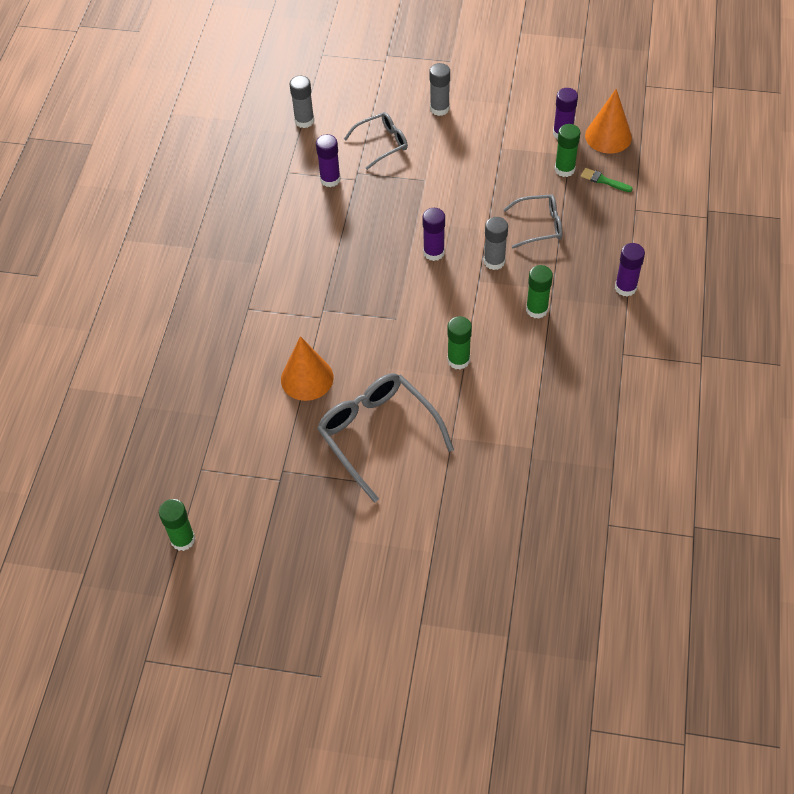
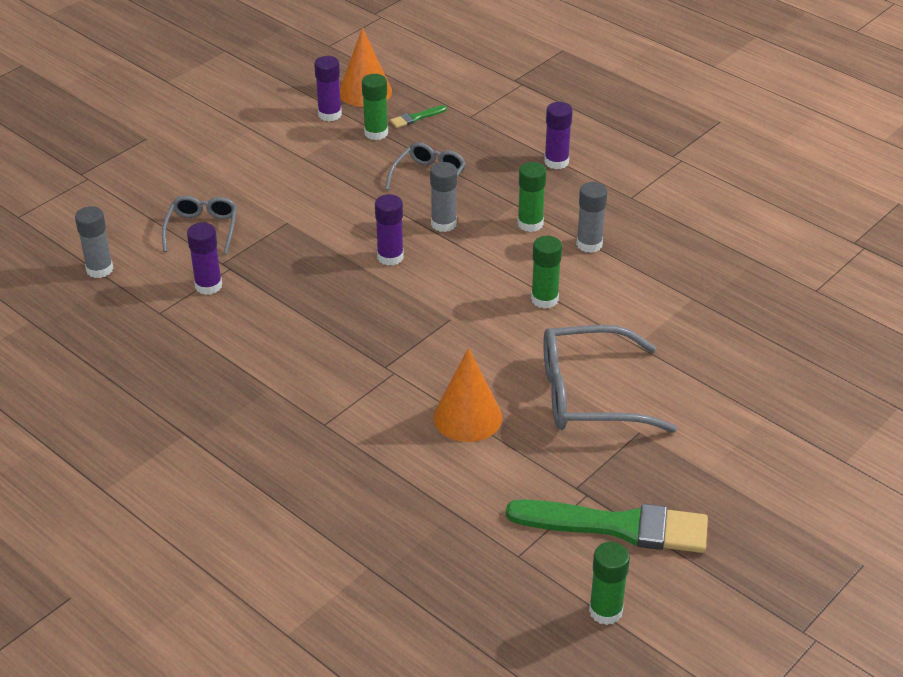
camera: 60 degrees left, 15 degrees down
(262, 511) = (618, 526): none -> green brush
(439, 108) = (202, 172): grey glue stick -> grey glue stick (589, 244)

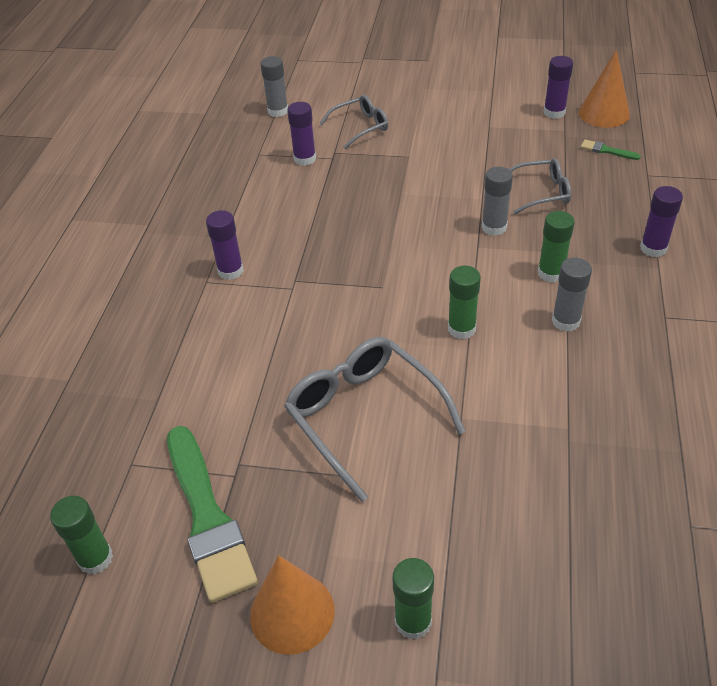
camera: 60 degrees right, 5 degrees up
(376, 133) = (561, 142): green glue stick -> green glue stick (413, 621)
(390, 257) = (423, 221): purple glue stick -> purple glue stick (230, 271)
(467, 417) = (274, 353): orange cone -> orange cone (292, 612)

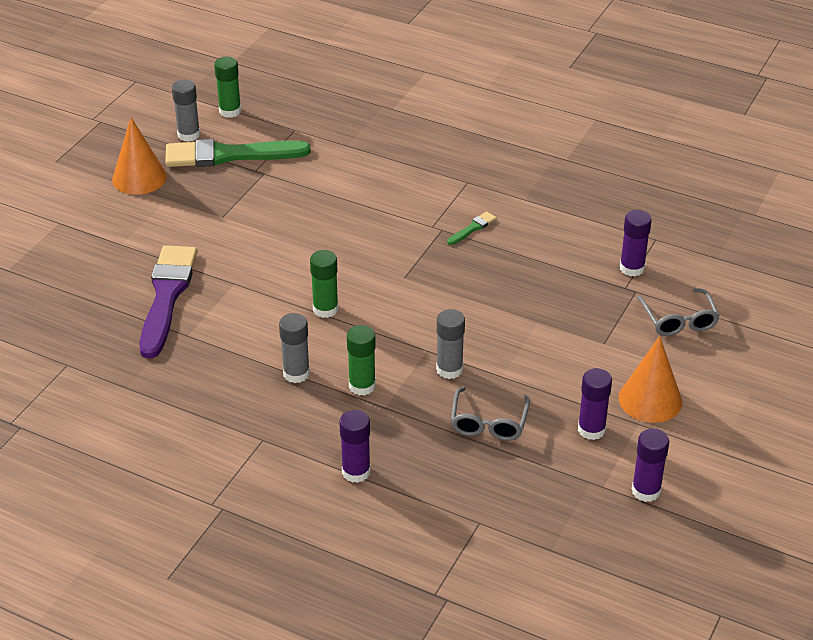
camera: 105 degrees right, 5 degrees down
(230, 271) = (474, 196): purple glue stick -> purple glue stick (591, 430)
(278, 111) = (738, 265): grey glue stick -> grey glue stick (189, 135)
(365, 417) = (266, 236): grey glasses -> none
(413, 621) = (98, 222): green glue stick -> none
(518, 473) = (167, 296): none -> purple brush
(604, 113) = (625, 537): orange cone -> orange cone (650, 400)
(607, 151) = (542, 506): green brush -> green brush (472, 228)

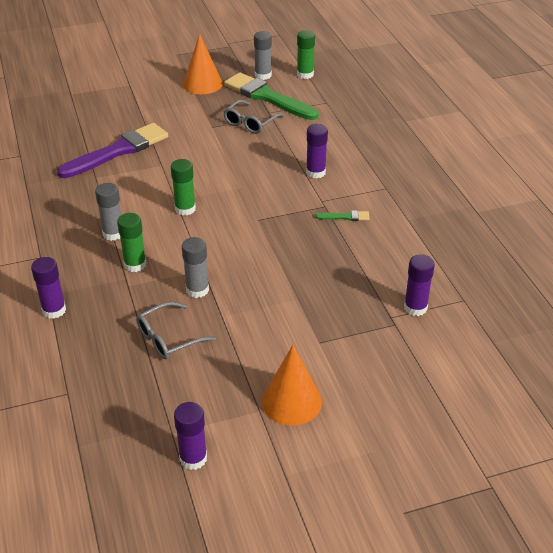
camera: 45 degrees right, 0 degrees up
(591, 430) = (222, 391): purple glue stick -> purple glue stick (315, 172)
(679, 320) = (396, 364): grey glasses -> grey glasses (250, 122)

